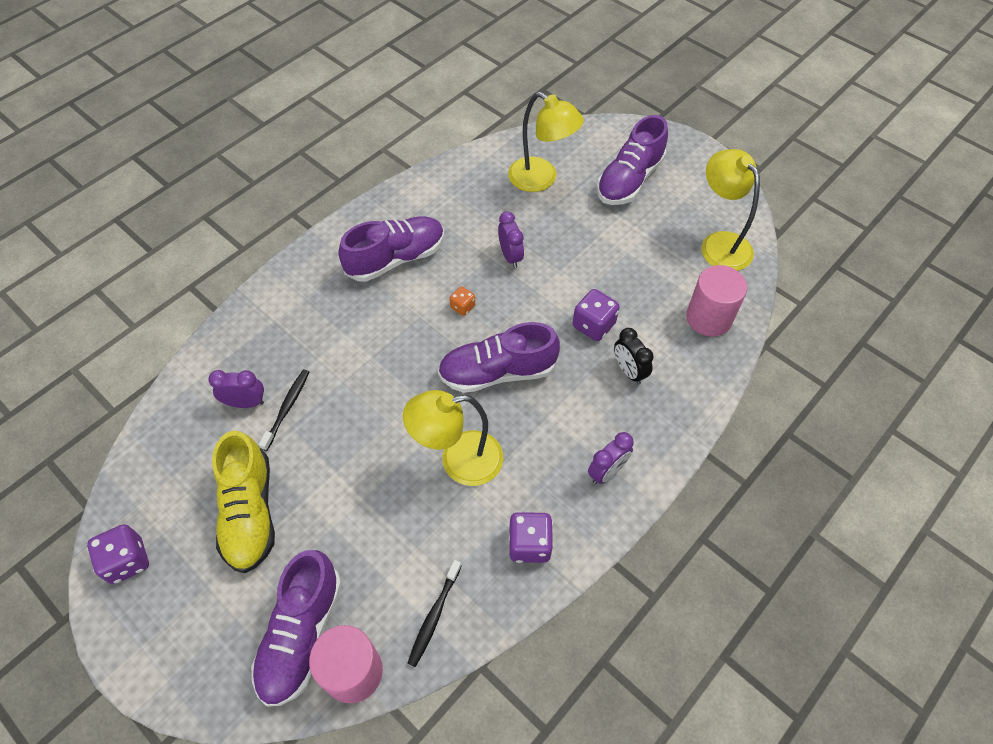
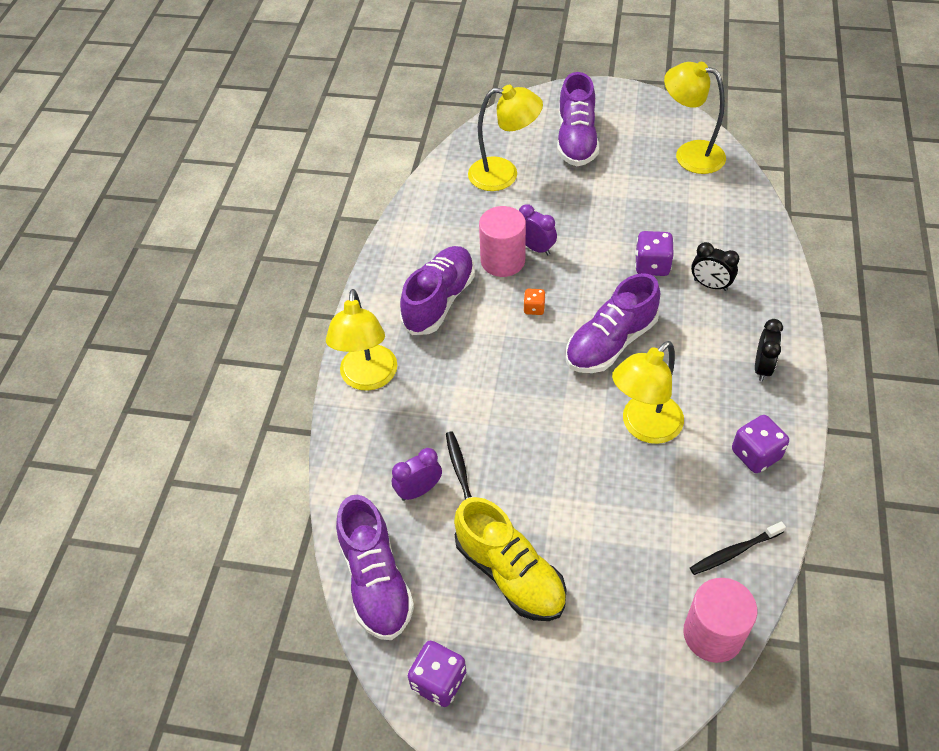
camera: 30 degrees left, 5 degrees down
(289, 291) = (368, 378): none -> yellow lamp
(301, 634) = (646, 636): purple shoe -> purple shoe (376, 581)
(434, 615) = (734, 552): black toothbrush -> black toothbrush turned 75 degrees clockwise
(607, 472) = (762, 367): purple clock -> black clock
(709, 318) = (732, 213): pink cylinder -> pink cylinder (503, 261)

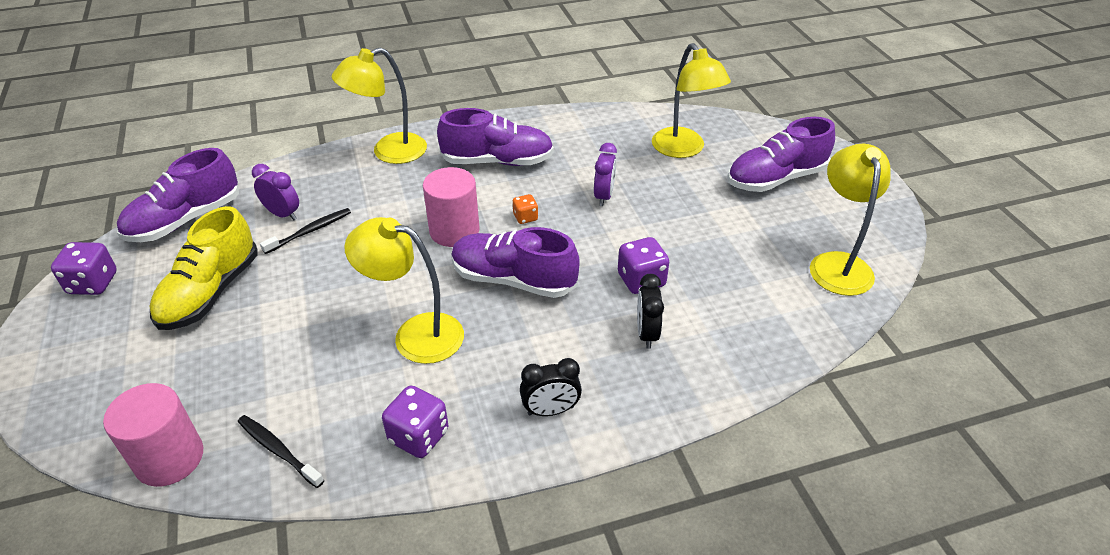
camera: 60 degrees right, 10 degrees down
(503, 261) = (572, 181): pink cylinder -> pink cylinder (454, 231)

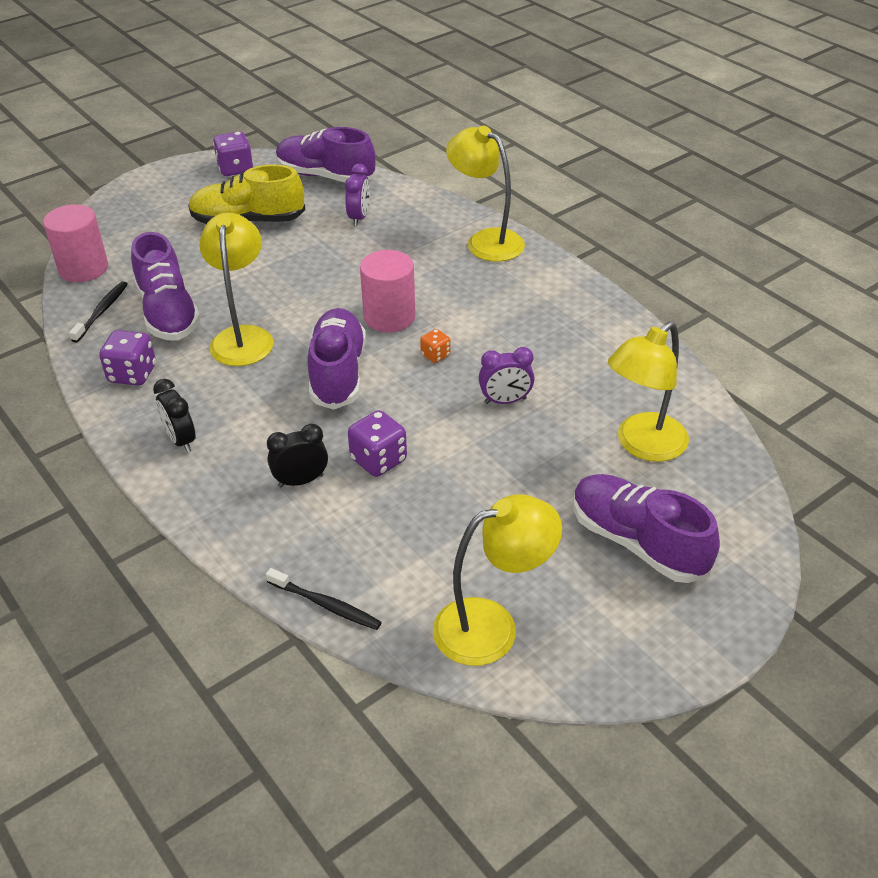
camera: 70 degrees right, 0 degrees up
(310, 231) = (344, 239): black toothbrush -> black toothbrush (325, 604)
(497, 161) = (518, 311): purple shoe -> purple shoe (168, 313)

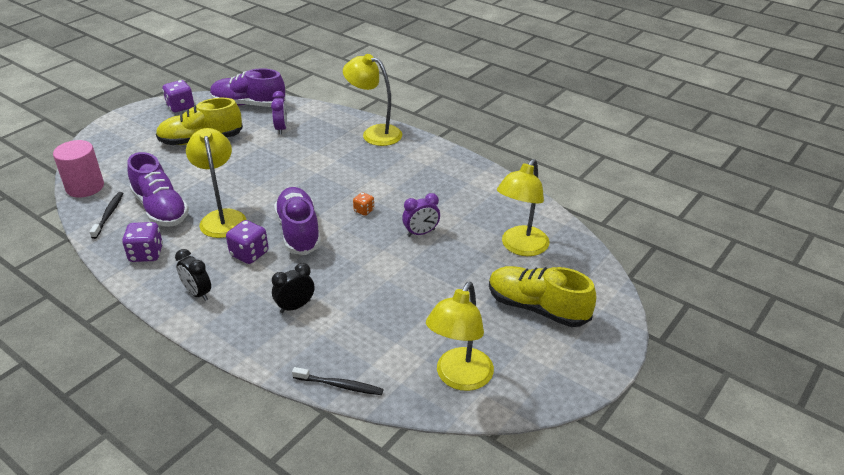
camera: 15 degrees left, 5 degrees down
(378, 460) = (346, 284): purple dice -> purple dice (249, 254)
(389, 317) = (323, 190): pink cylinder -> none
(492, 626) = (459, 378): yellow lamp -> yellow lamp turned 150 degrees clockwise
(638, 542) = (537, 308): purple shoe -> yellow shoe

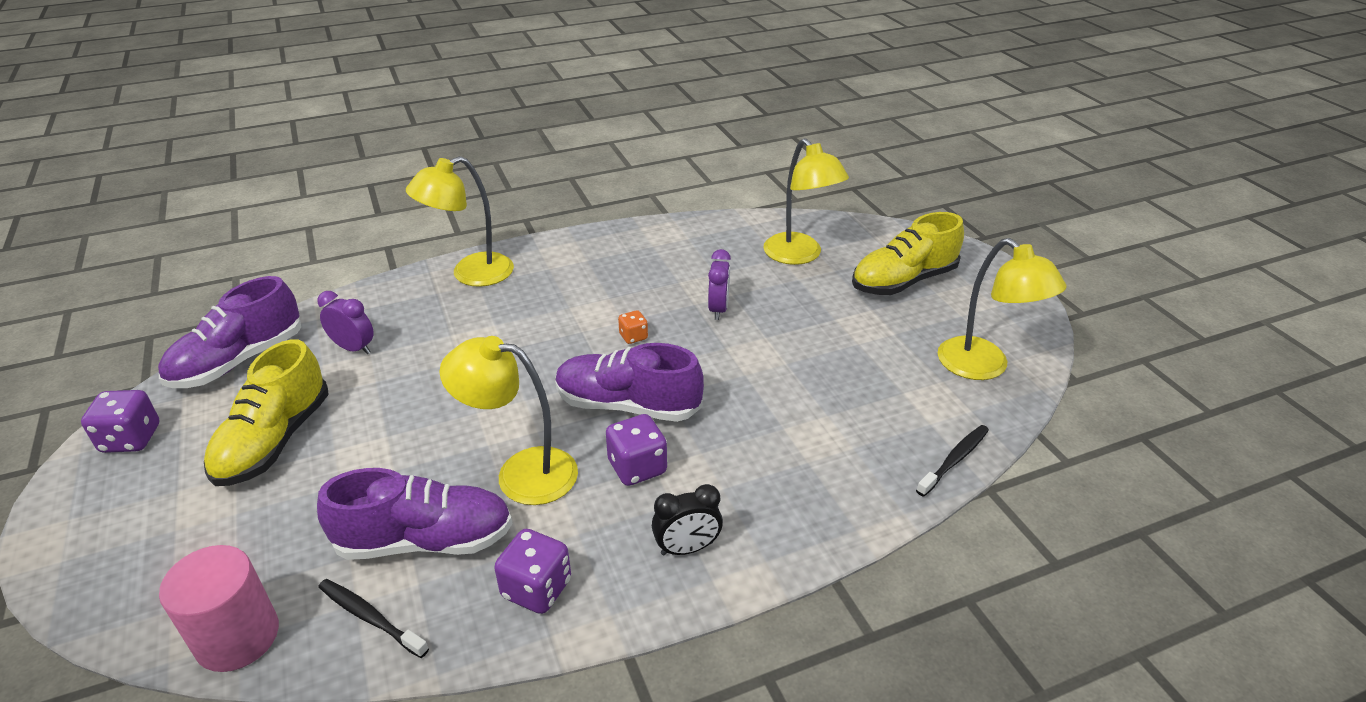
camera: 60 degrees left, 0 degrees up
(295, 306) = (785, 455): black clock -> none

